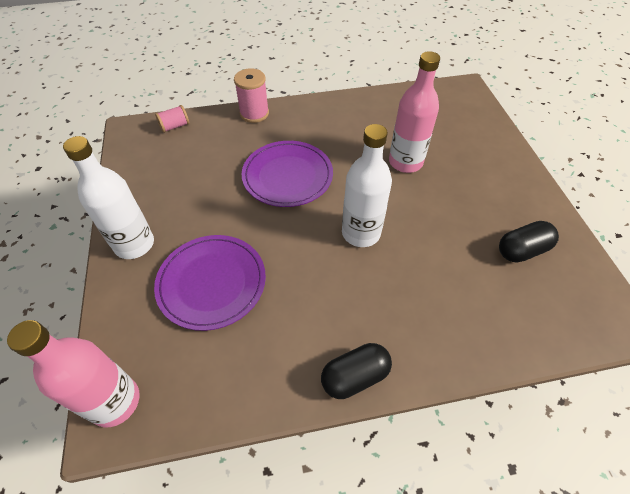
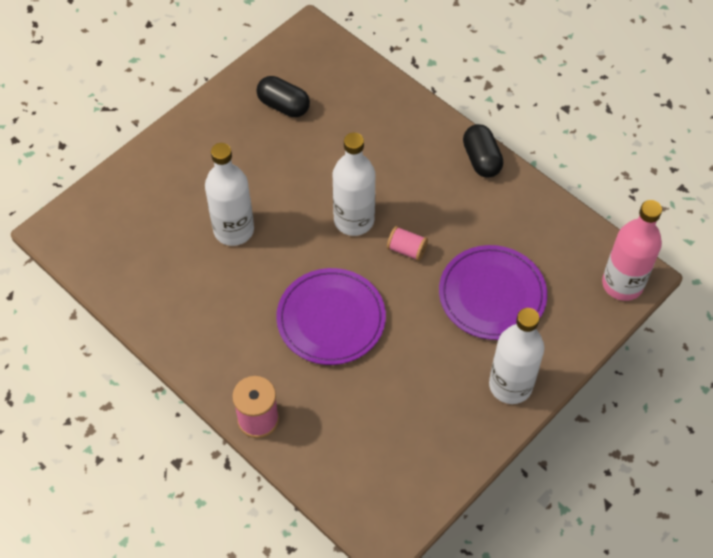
camera: 125 degrees left, 5 degrees up
(175, 126) = (343, 488): pink spool -> pink spool (406, 249)
(355, 376) = (481, 159): black capsule -> black capsule turned 45 degrees clockwise
(405, 162) = (233, 230): pink bottle -> white bottle

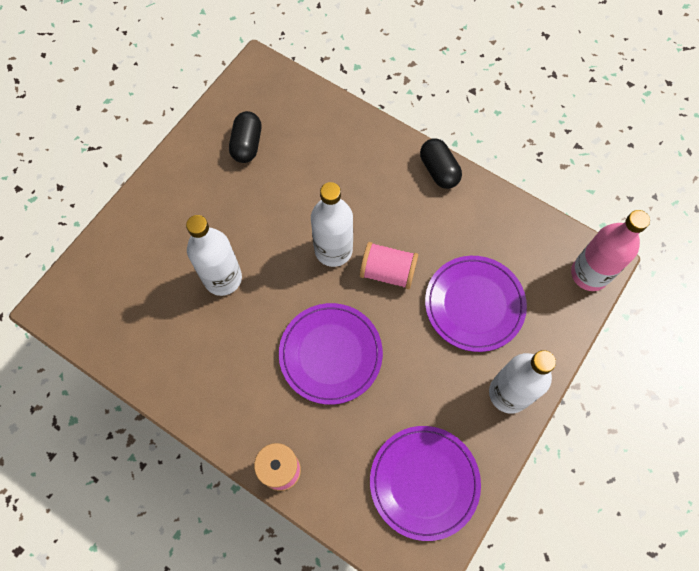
camera: 10 degrees left, 10 degrees up
(283, 106) = (247, 144): black capsule -> black capsule turned 75 degrees clockwise
(404, 454) = (424, 482): none -> purple plate
(406, 249) = (387, 272): pink spool -> pink spool, size x1.56

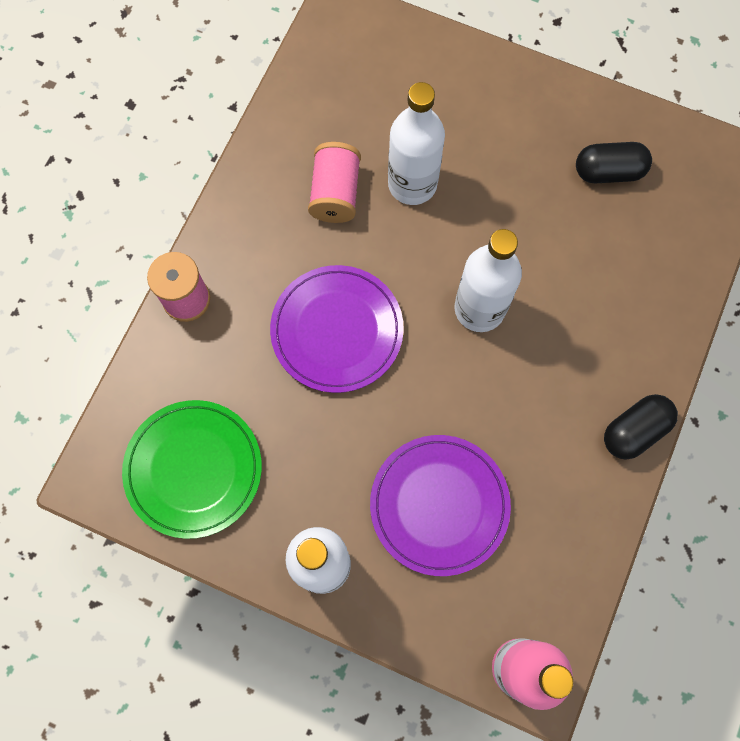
camera: 80 degrees right, 5 degrees up
(387, 272) = (463, 383): pink spool -> pink spool (335, 193)
(424, 482) = (193, 469): purple plate -> green plate

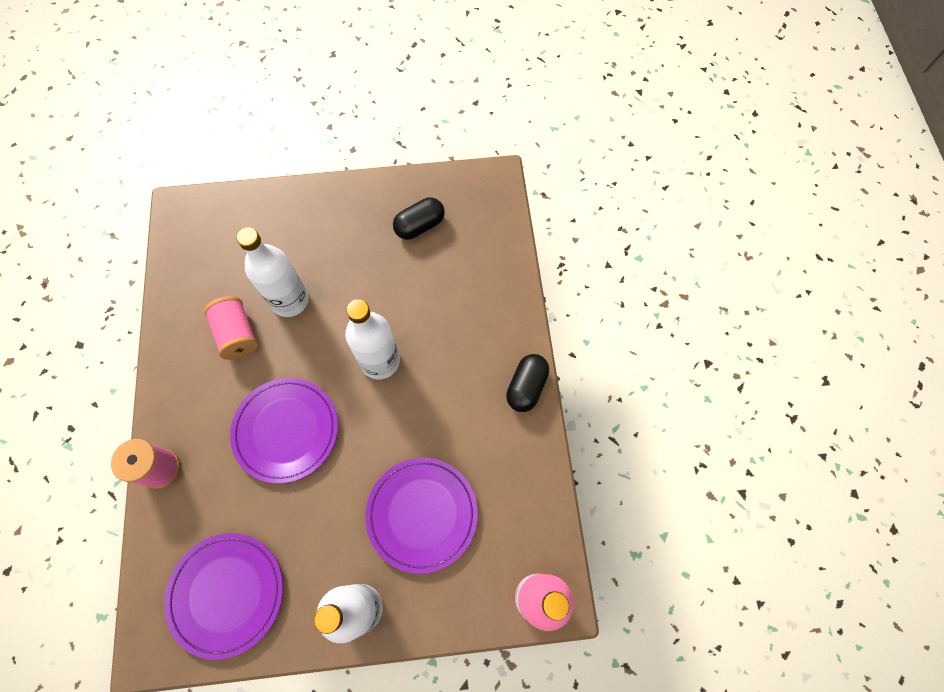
camera: 30 degrees left, 5 degrees down
(193, 469) = (227, 593): green plate -> purple plate

